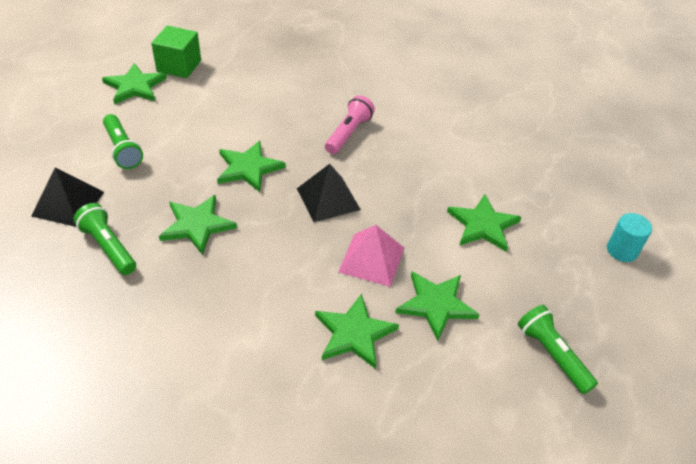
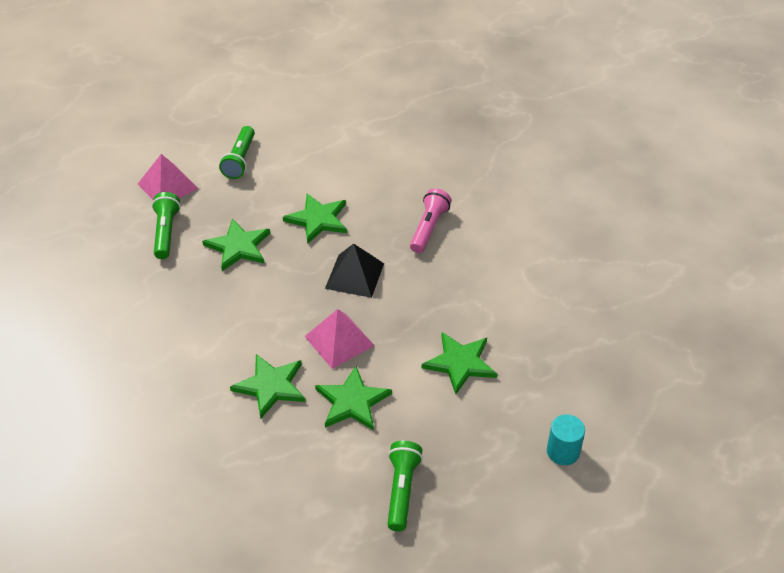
camera: 40 degrees right, 0 degrees up
(68, 204) = (167, 186): black pyramid -> pink pyramid
(135, 86) = (295, 109): green star -> none
(179, 66) = (346, 104): green cube -> none
(348, 133) = (428, 228): pink flashlight -> pink flashlight turned 45 degrees counterclockwise

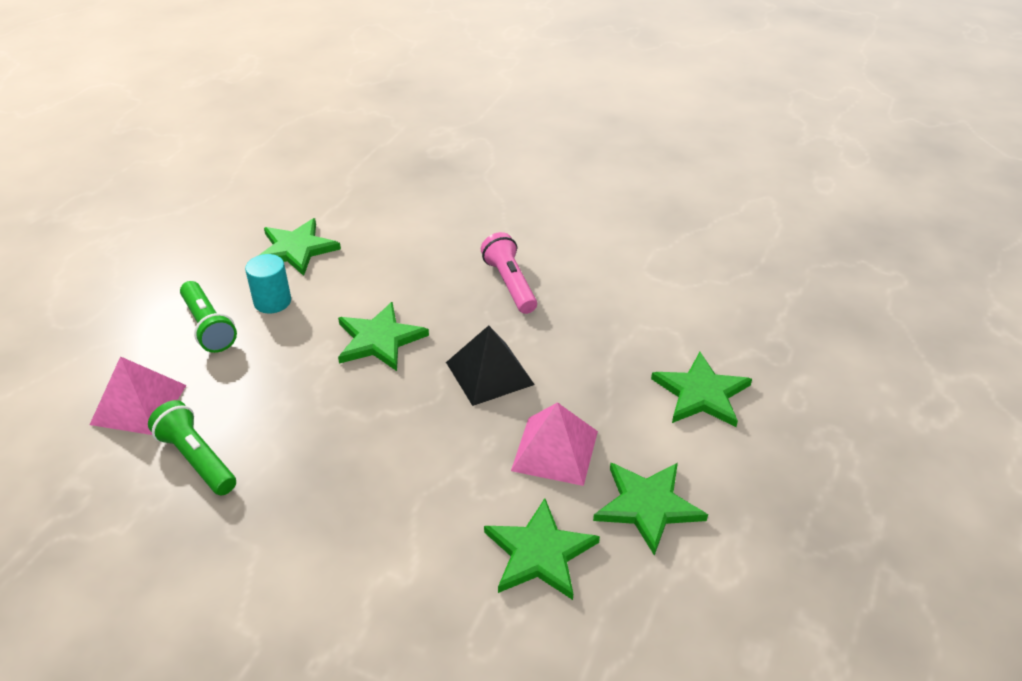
camera: 40 degrees left, 5 degrees down
(238, 247) = (315, 421): green star -> green star (296, 249)
(402, 490) = (812, 563): green flashlight -> none
(563, 451) = (892, 414): turquoise cylinder -> turquoise cylinder (272, 302)

